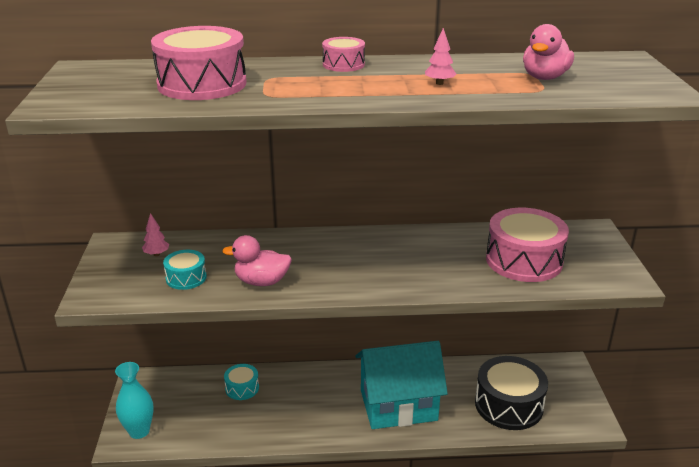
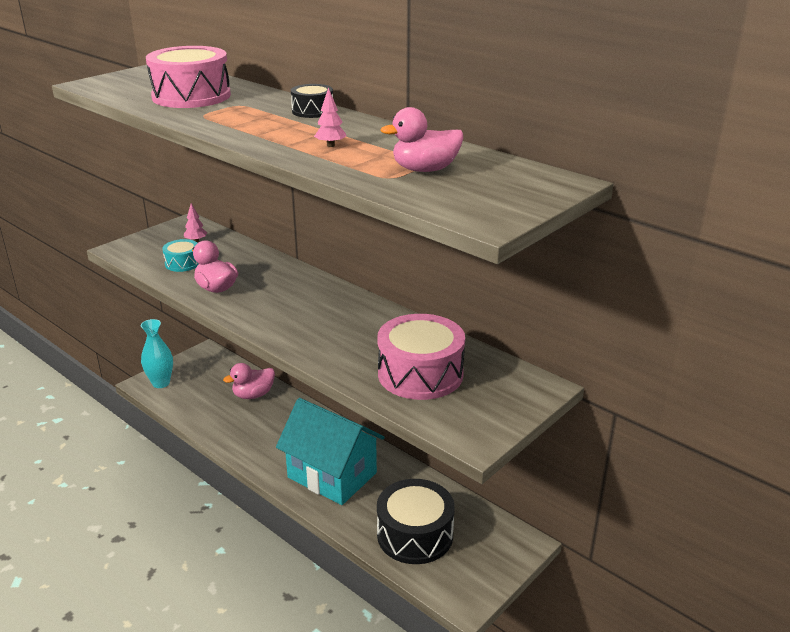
camera: 45 degrees right, 0 degrees up
(242, 388) = (253, 395): turquoise drum -> pink duck
(343, 64) = (312, 111): pink drum -> black drum

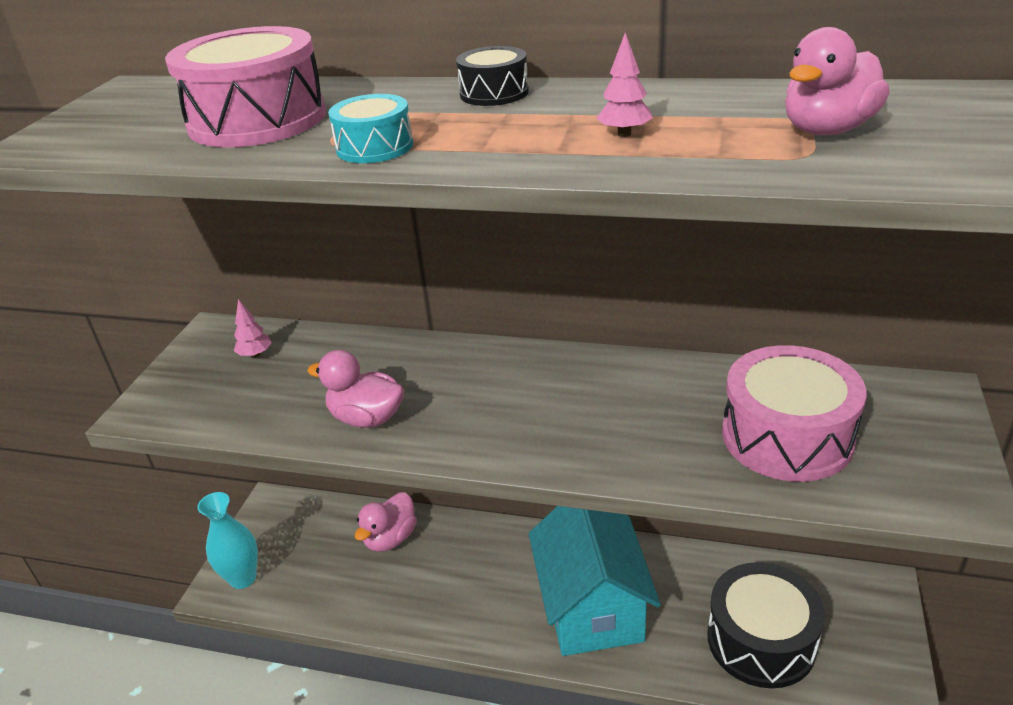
camera: 25 degrees left, 5 degrees up
(182, 263) = (272, 397): turquoise drum -> turquoise drum (374, 147)
(332, 475) = (592, 607): turquoise house -> turquoise house turned 75 degrees clockwise

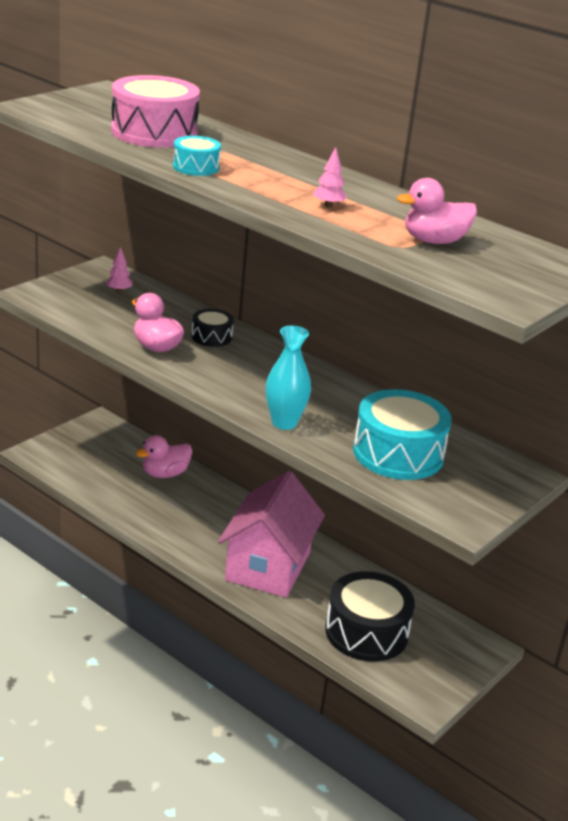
camera: 20 degrees right, 5 degrees down
(243, 578) = (54, 454): turquoise vase -> turquoise vase (284, 423)
(494, 93) = (295, 162): black drum -> black drum (211, 337)
(592, 607) = (268, 566): turquoise house -> pink house
(787, 436) = (398, 453): pink drum -> turquoise drum

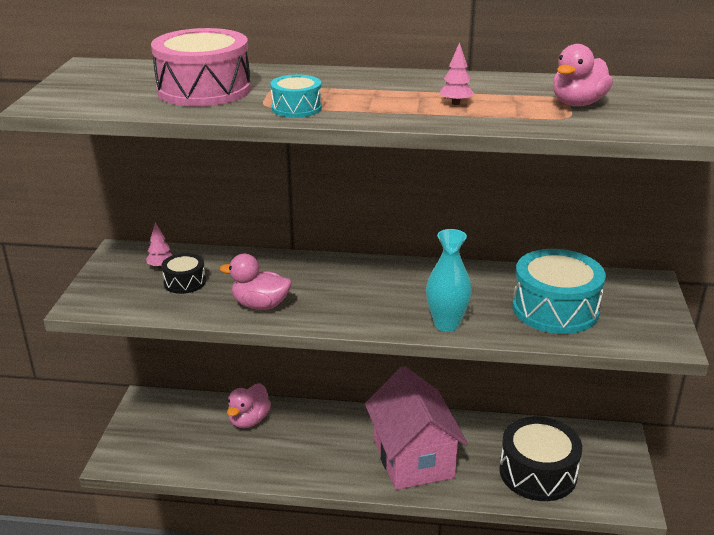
camera: 30 degrees left, 0 degrees up
(211, 337) = (292, 274): black drum -> black drum (185, 282)

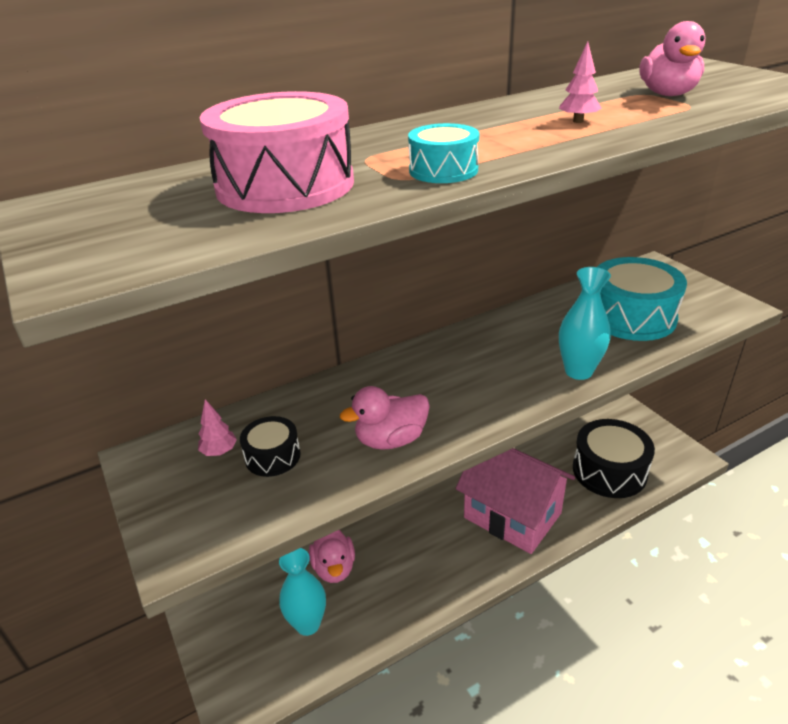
camera: 35 degrees left, 5 degrees up
(198, 442) = (307, 624): none -> turquoise vase

